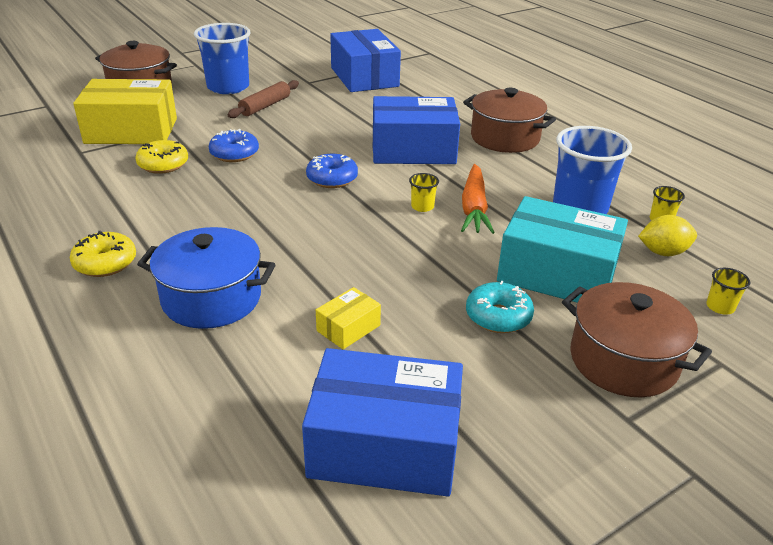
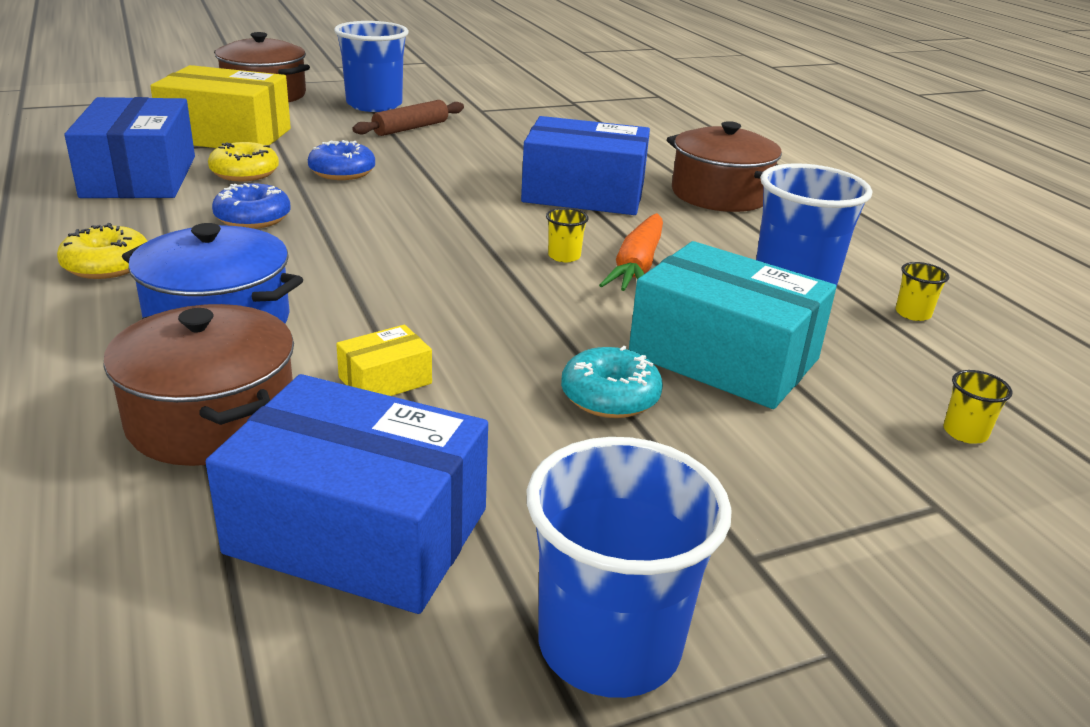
camera: 10 degrees right, 5 degrees down
(332, 179) = (456, 212): blue donut -> blue donut (253, 218)
(364, 77) = (557, 112): blue box -> blue box (139, 176)
(568, 494) = (609, 645): none -> blue cup
(623, 360) = (778, 479): brown pot -> brown pot (212, 419)
(663, 252) = (899, 353): yellow lemon -> none

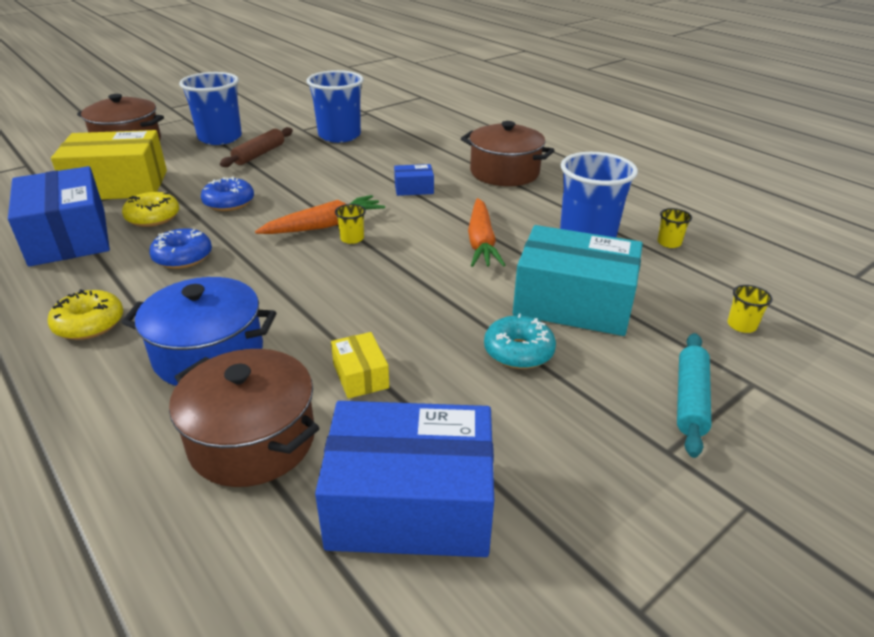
camera: 15 degrees left, 5 degrees up
(385, 380) = (360, 375): yellow box -> yellow box turned 60 degrees counterclockwise
(443, 214) = (324, 226): none -> orange carrot
(564, 256) = (428, 244): yellow cup -> yellow cup (352, 238)
(584, 193) = (414, 189): blue box -> blue box, size x0.45
(609, 645) = (617, 542): blue cup -> blue cup (339, 136)
(826, 504) = (690, 400): none -> turquoise rolling pin

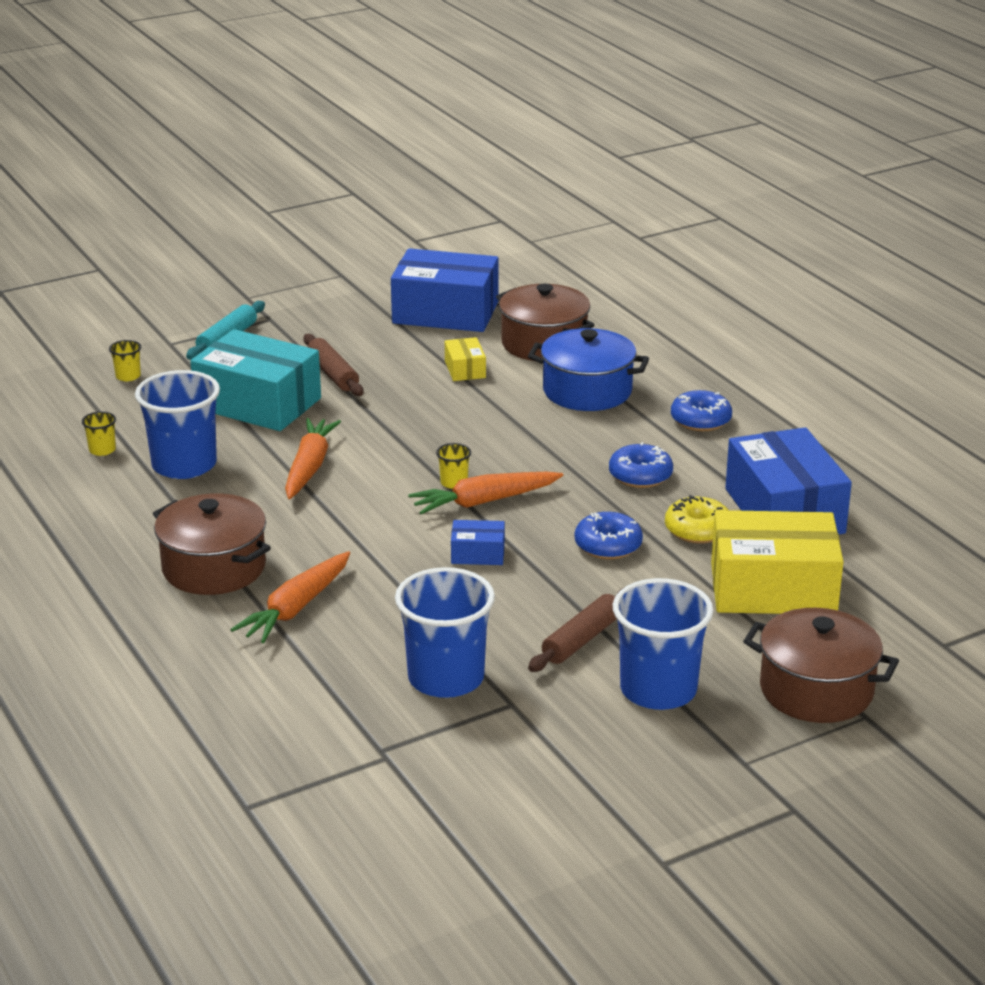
camera: 170 degrees left, 5 degrees down
(89, 324) = (700, 420): yellow donut -> blue donut
(414, 189) = (357, 549): blue box -> blue box (478, 554)
(438, 157) = (296, 608): none -> orange carrot
(518, 351) = (333, 374): turquoise donut -> brown rolling pin

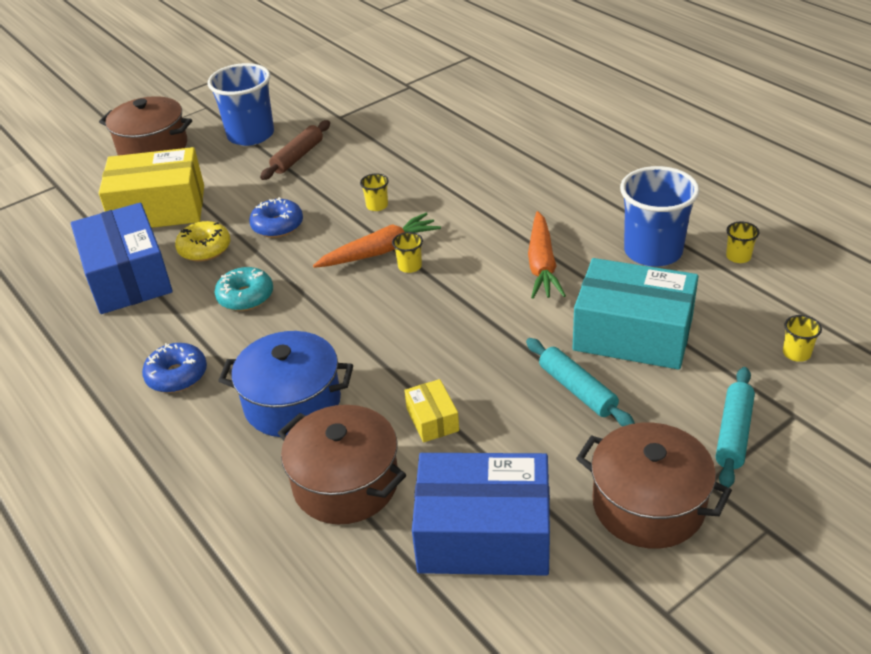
camera: 175 degrees right, 10 degrees up
(214, 568) = (567, 169): brown pot -> brown pot (648, 505)
(296, 608) = (494, 151): orange carrot -> none
(333, 374) = (577, 390): brown rolling pin -> turquoise rolling pin
(446, 678) = (382, 124): blue cup -> none
(478, 554) = (377, 205): blue box -> yellow cup
(640, 475) = (245, 297): blue donut -> turquoise donut

